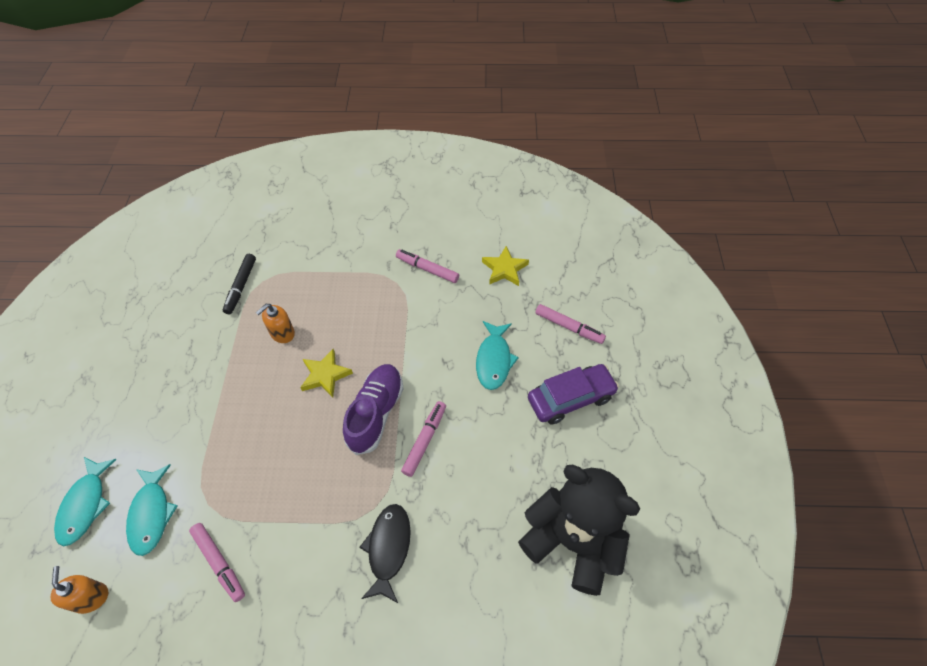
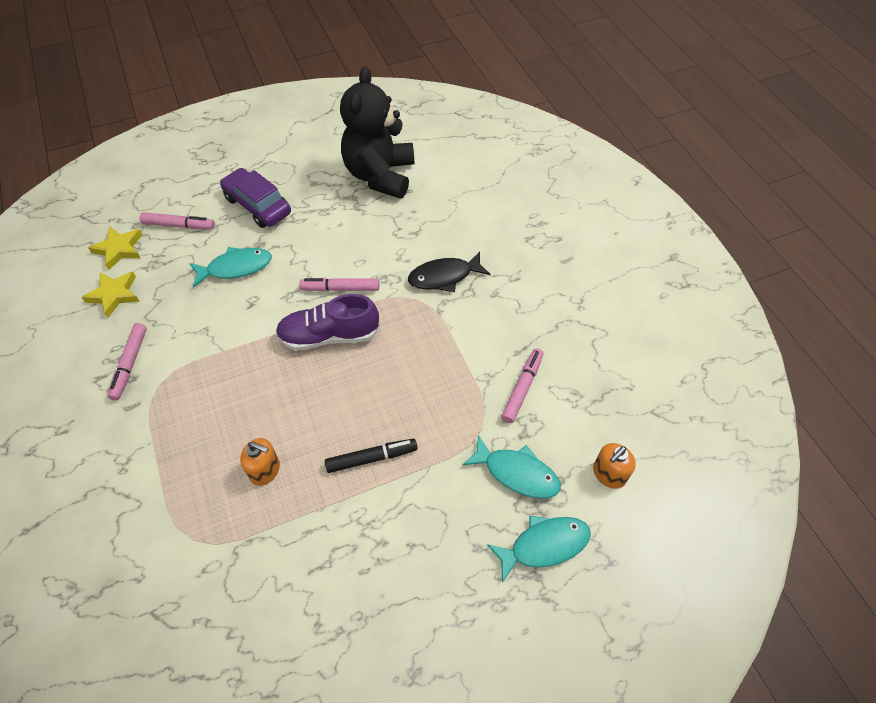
camera: 115 degrees left, 0 degrees up
(151, 514) = (517, 473): turquoise fish -> turquoise fish turned 60 degrees clockwise
(241, 287) = (208, 562): black marker -> black marker (371, 458)
(325, 375) = (304, 399): yellow star -> yellow star (119, 249)
(569, 327) = (179, 225): pink marker -> pink marker turned 90 degrees clockwise

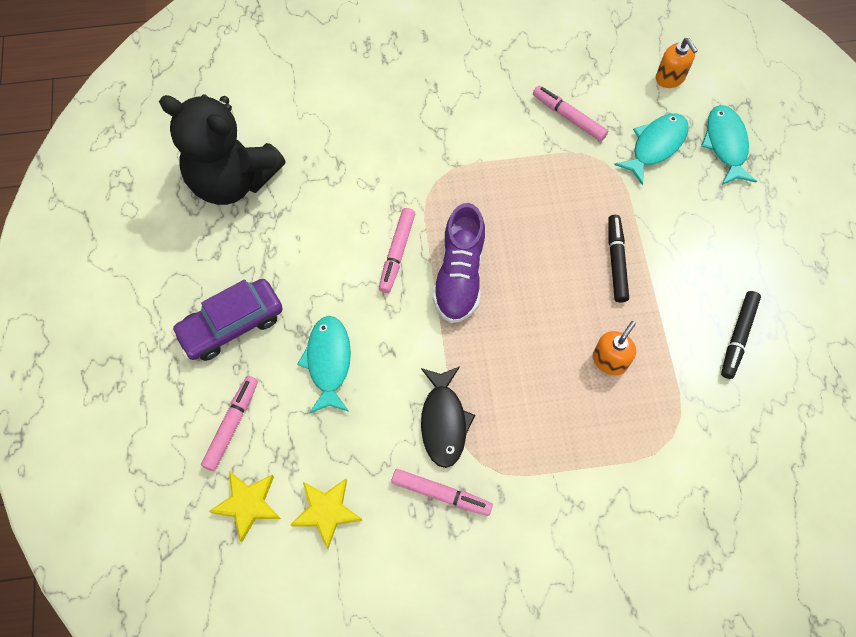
camera: 75 degrees left, 10 degrees up
(309, 590) = (738, 337): none -> black marker
(444, 277) = (412, 149): black fish -> black fish (444, 422)

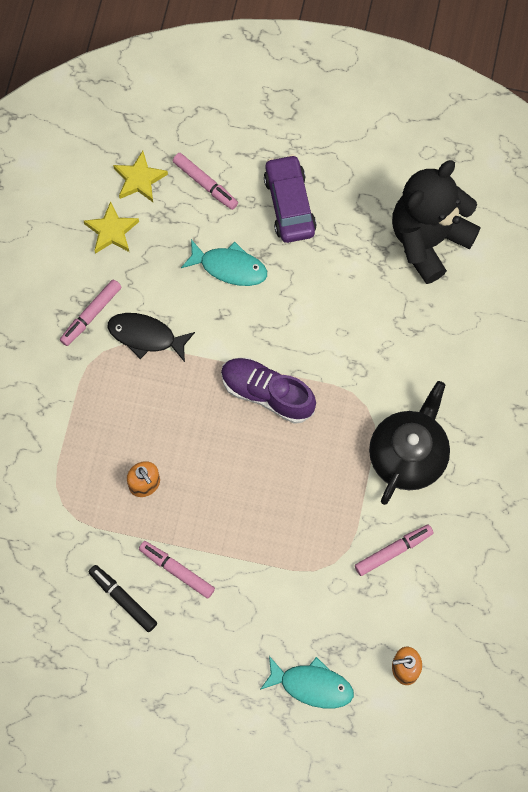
camera: 110 degrees right, 5 degrees up
(397, 253) = (307, 350): pink marker -> pink marker (176, 570)
(469, 132) = (408, 455): none -> black teapot
(616, 261) = (231, 529): black marker -> none
(655, 146) = (333, 618): turquoise fish -> none

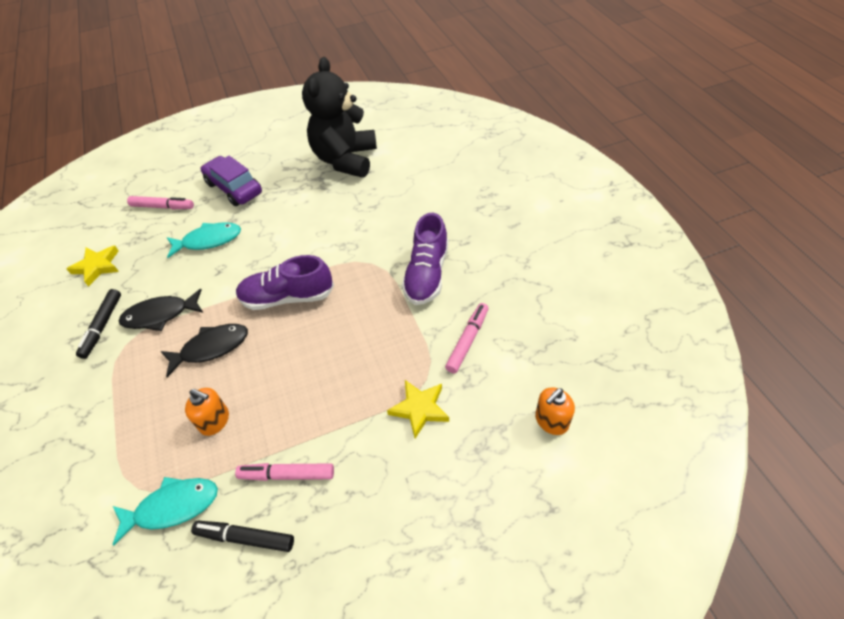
camera: 30 degrees left, 20 degrees down
(91, 315) = (102, 326): pink marker -> black marker
(139, 179) = (107, 228): yellow star -> yellow star (420, 409)
(174, 406) = (211, 348): none -> black fish
(312, 685) = (484, 492): turquoise fish -> turquoise fish (172, 507)
(408, 455) = (427, 274): black teapot -> purple shoe

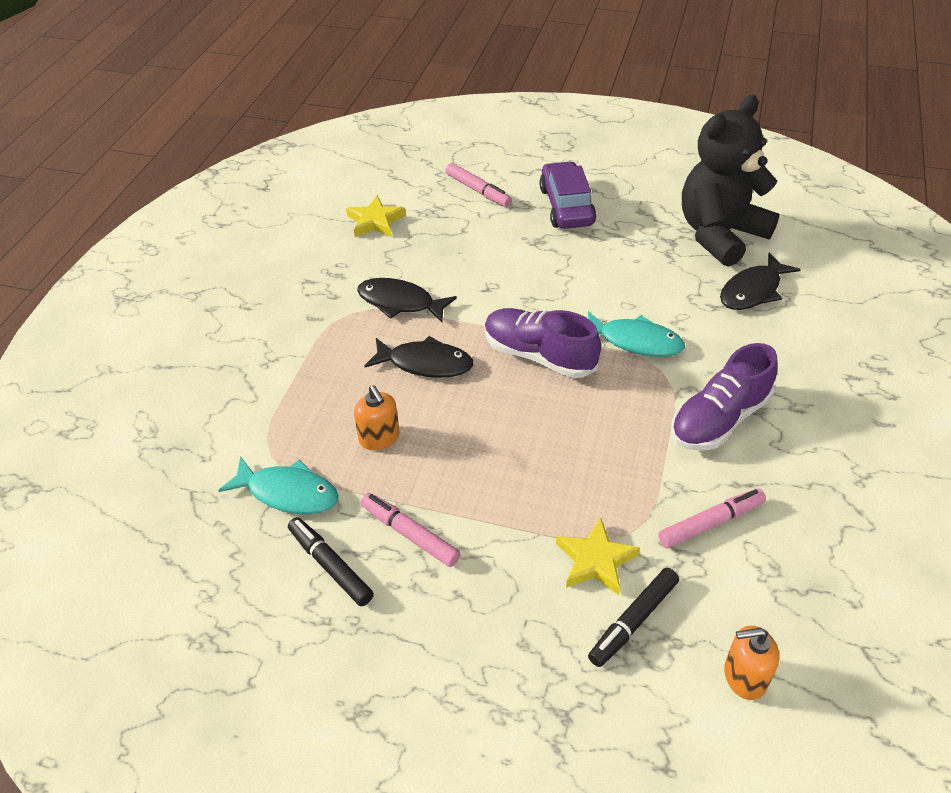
camera: 35 degrees right, 5 degrees down
(102, 326) = (341, 284): black marker -> black marker (633, 621)
(208, 240) = (499, 250): turquoise fish -> turquoise fish (635, 341)
(389, 185) = (753, 291): none -> black fish

